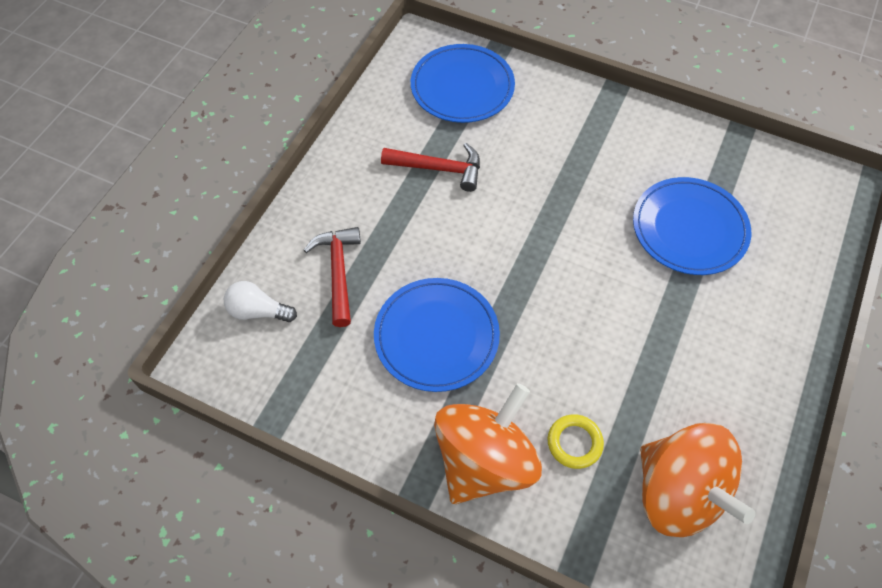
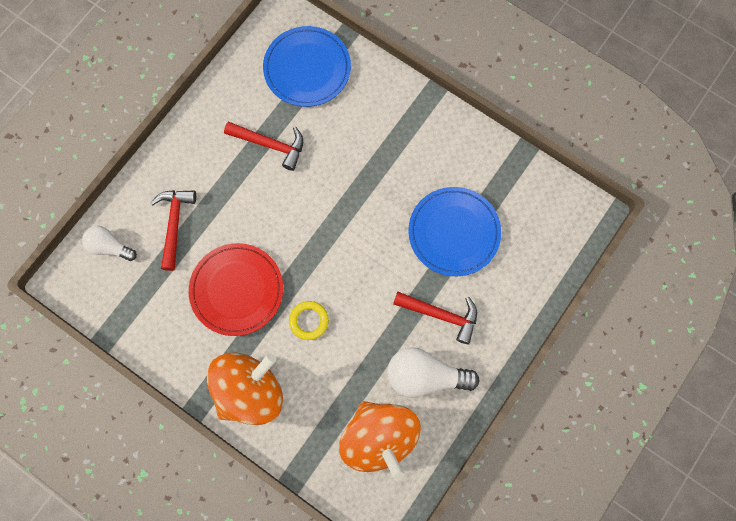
camera: 10 degrees right, 15 degrees up
(436, 336) = (237, 290): blue plate -> red plate
(574, 443) = (316, 389): yellow ring -> yellow ring (309, 321)
(707, 324) = (441, 315): none -> red hammer
(712, 401) = (425, 376): none -> white light bulb

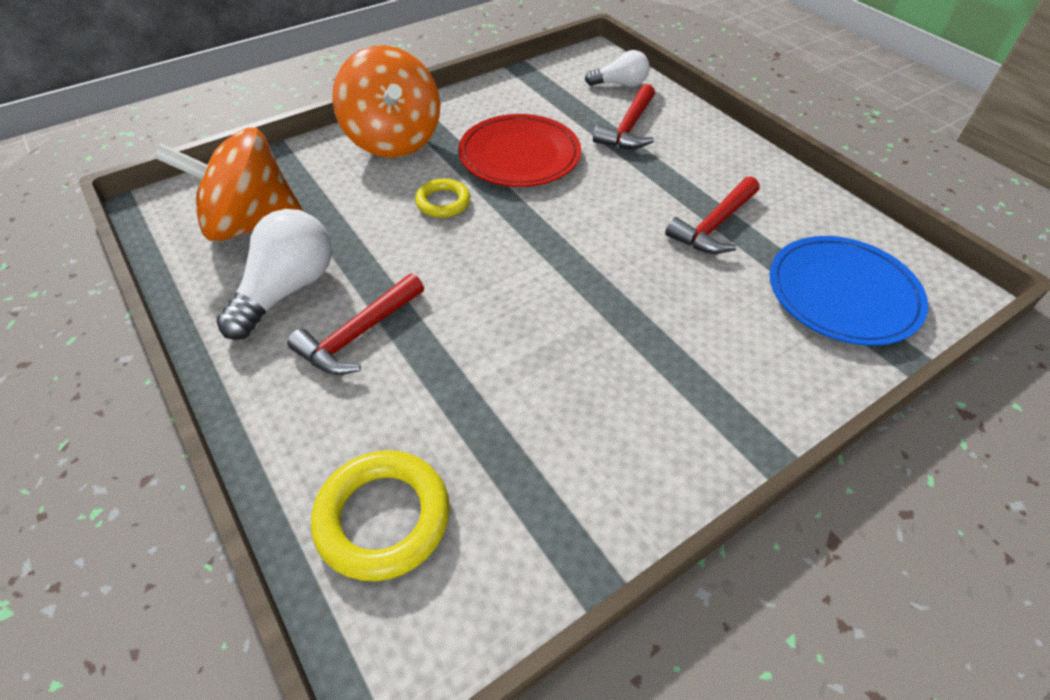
camera: 110 degrees right, 25 degrees down
(109, 247) = (620, 84): white light bulb -> white light bulb turned 45 degrees clockwise
(174, 224) = (628, 128): red hammer -> red hammer turned 90 degrees clockwise
(454, 232) = (480, 396): blue plate -> none
(536, 248) = (383, 518): none -> yellow ring

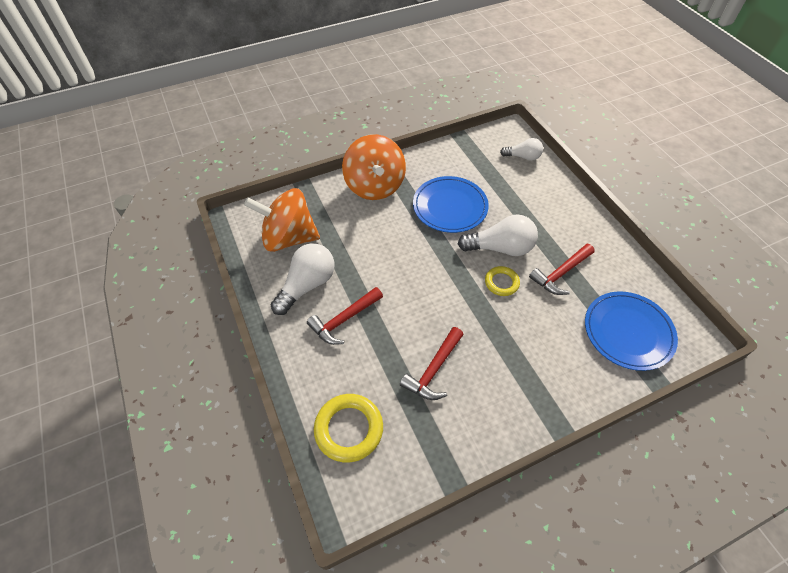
camera: 10 degrees right, 5 degrees up
(443, 202) = (399, 236): yellow ring -> yellow ring (501, 283)
(519, 155) = (450, 207): red plate -> blue plate
(610, 201) = (500, 248): none -> white light bulb
(628, 128) = (521, 193): red hammer -> red hammer (433, 370)

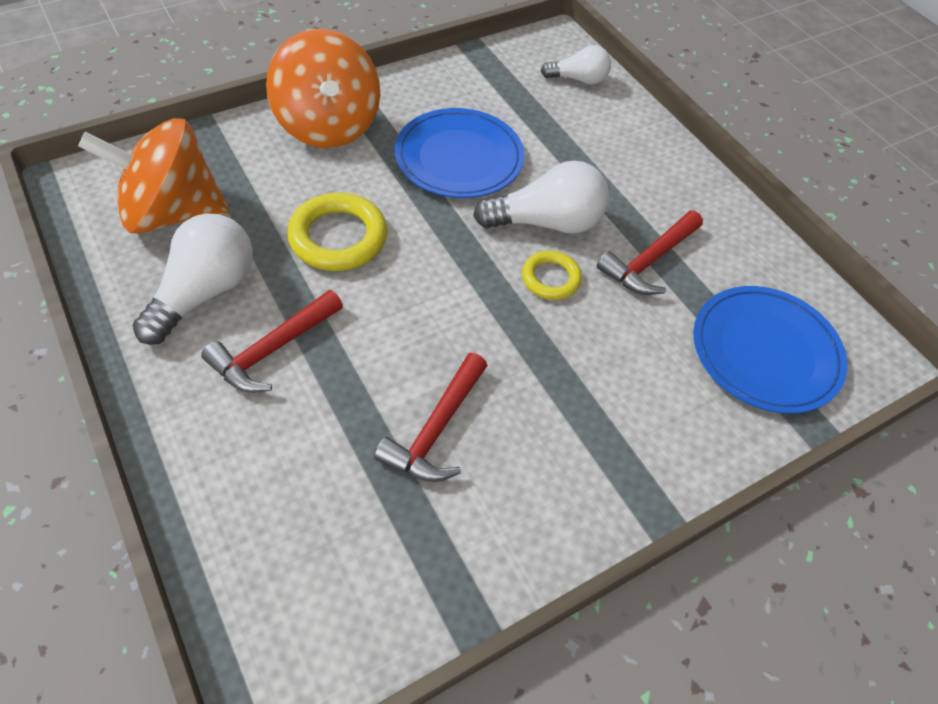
camera: 10 degrees left, 0 degrees up
(349, 429) = (280, 543): yellow ring -> yellow ring (338, 237)

